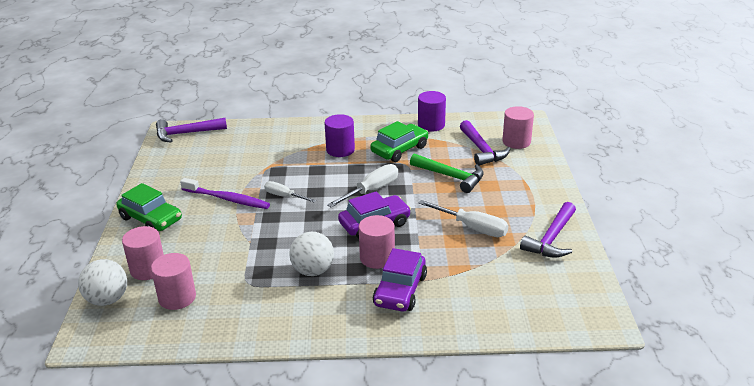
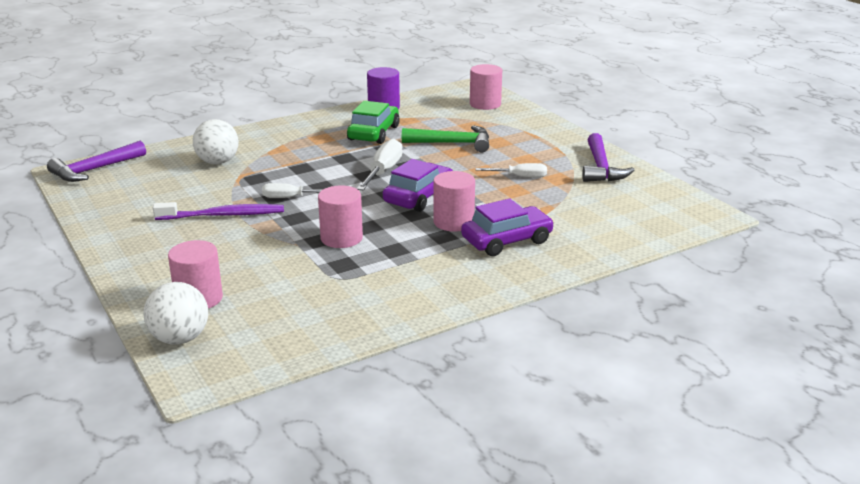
camera: 30 degrees left, 5 degrees down
(151, 219) = (145, 255): green car -> none
(177, 297) = (268, 312): pink cylinder -> pink cylinder (341, 238)
(313, 271) = (398, 249): white ball -> white ball (218, 162)
(340, 150) = (308, 146): purple cylinder -> none
(400, 290) = (507, 240): purple car -> purple car turned 105 degrees counterclockwise
(472, 228) = (520, 177): white screwdriver -> white screwdriver, size x0.66
(482, 150) = (459, 117): purple hammer -> none

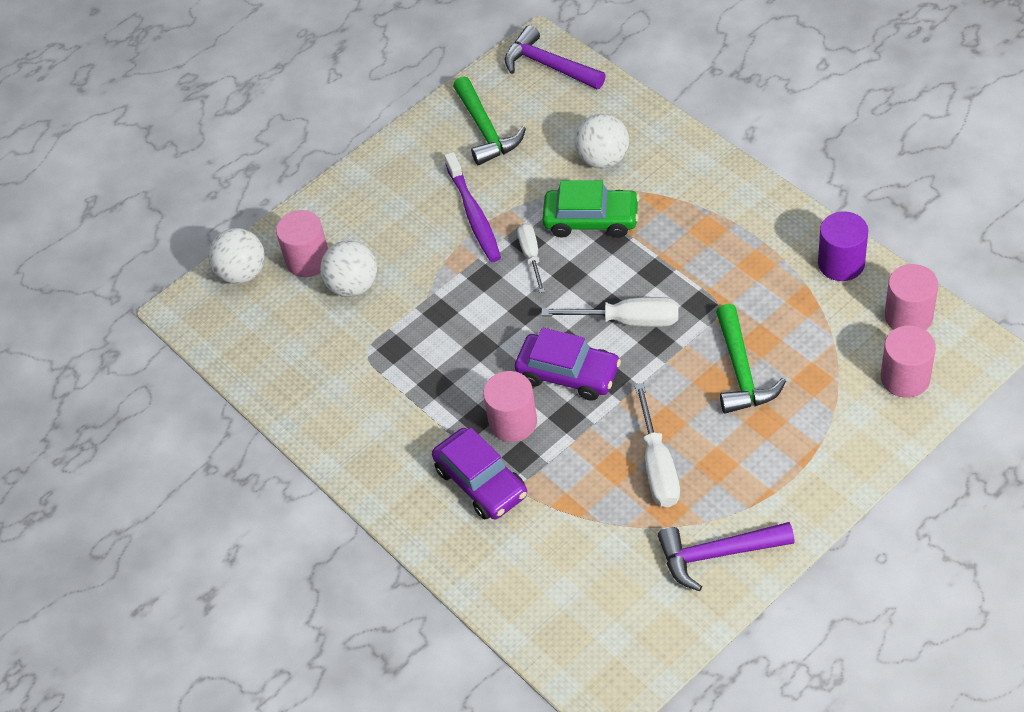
camera: 85 degrees right, 25 degrees up
(134, 201) = (486, 130): none -> green hammer
(253, 277) = (353, 286): none -> white ball
(341, 238) = (449, 331): pink cylinder -> pink cylinder (908, 316)
(373, 133) = (744, 278): green car -> green car (591, 220)
(520, 177) = (658, 466): white screwdriver -> white screwdriver, size x1.52

